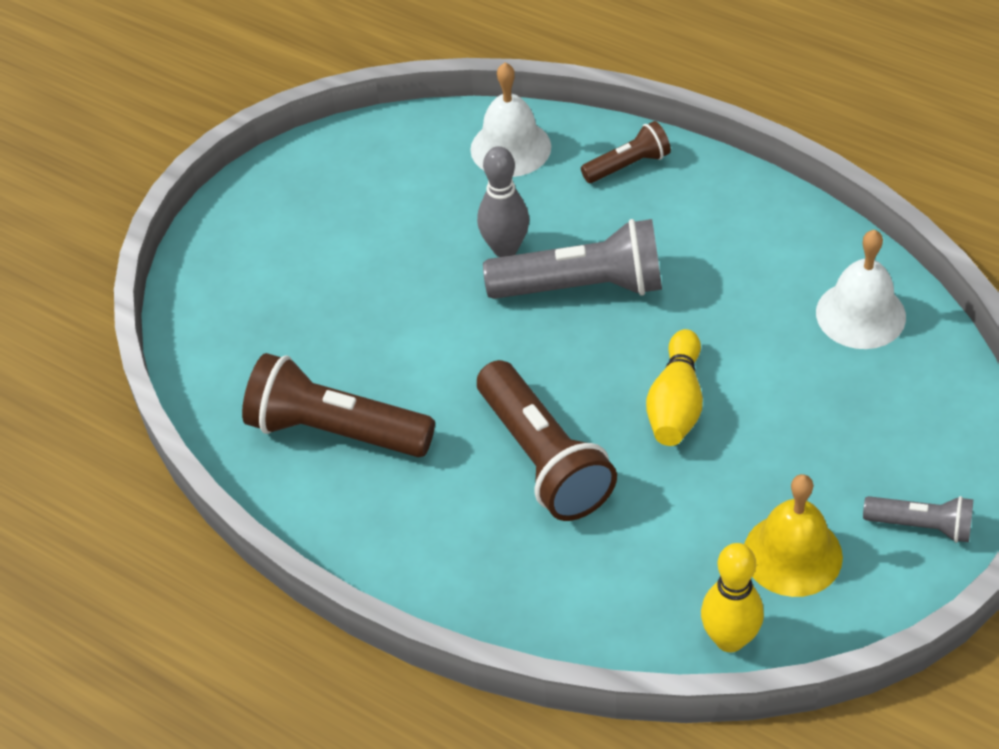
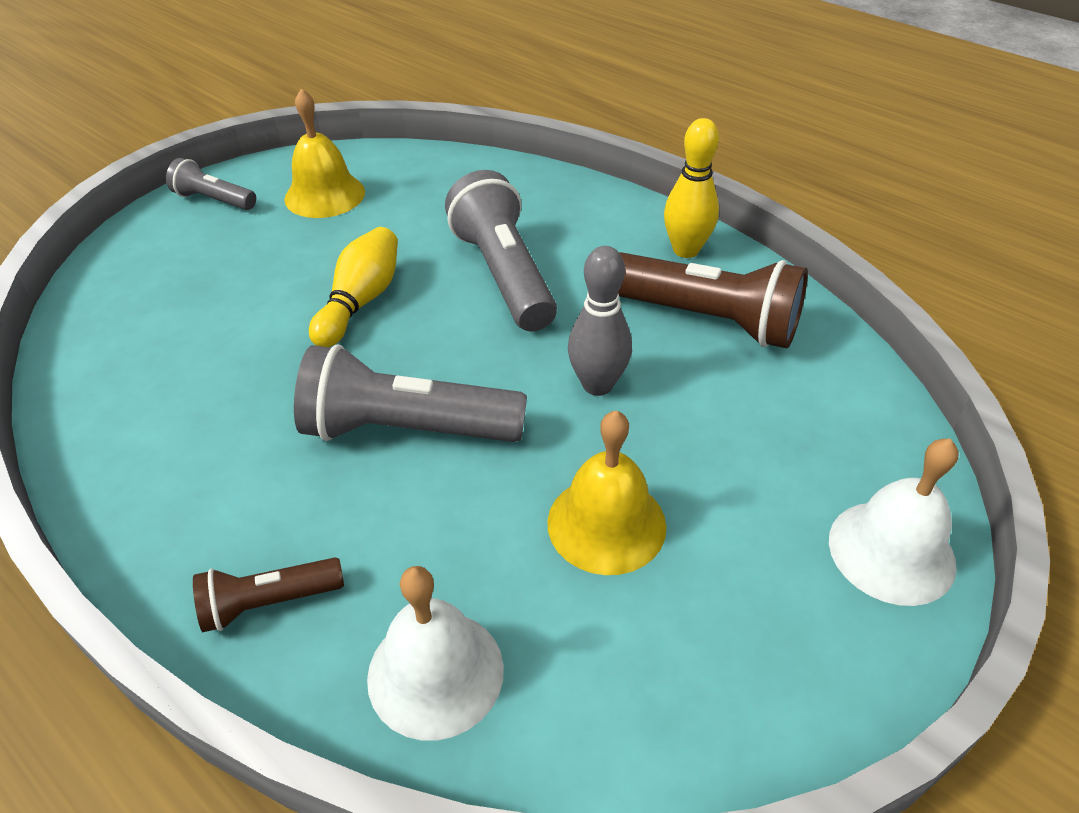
camera: 175 degrees left, 5 degrees down
(416, 241) = (606, 524): none -> yellow bell
(505, 249) = (487, 493): grey bowling pin -> grey bowling pin (597, 385)
(543, 458) = (503, 275): brown flashlight -> grey flashlight
(729, 639) = (400, 159): yellow bowling pin -> yellow bowling pin (686, 250)
(860, 314) = (123, 357): white bell -> white bell (891, 551)

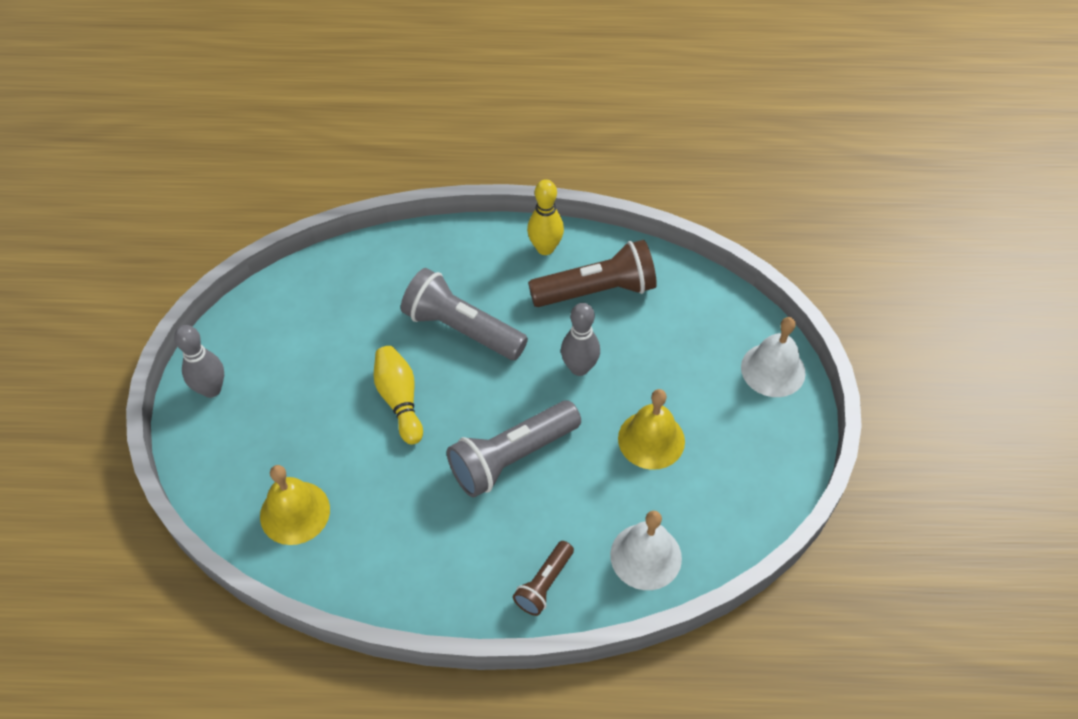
camera: 40 degrees left, 10 degrees up
(214, 200) = (211, 389): grey flashlight -> grey bowling pin
(325, 195) = (284, 339): yellow bell -> yellow bell (295, 512)

